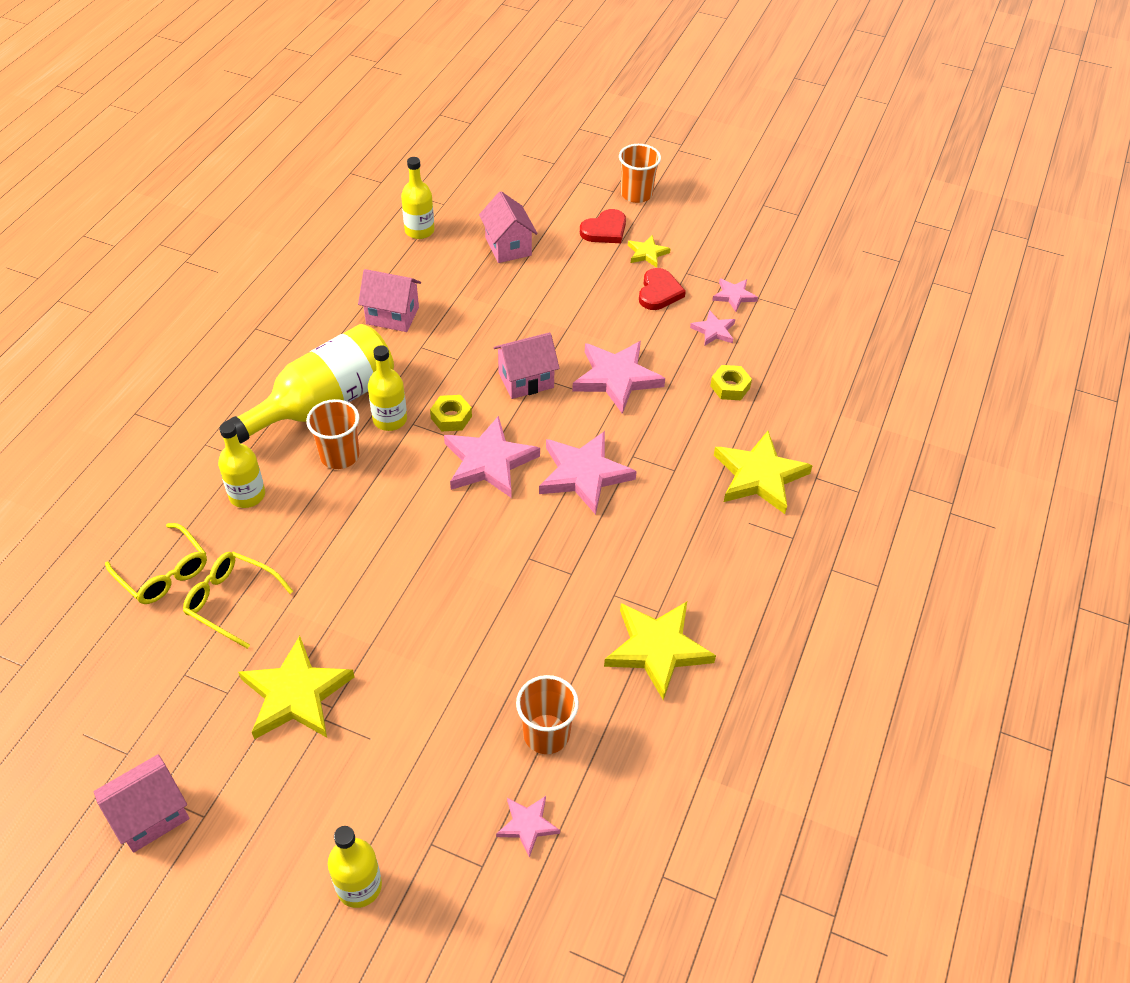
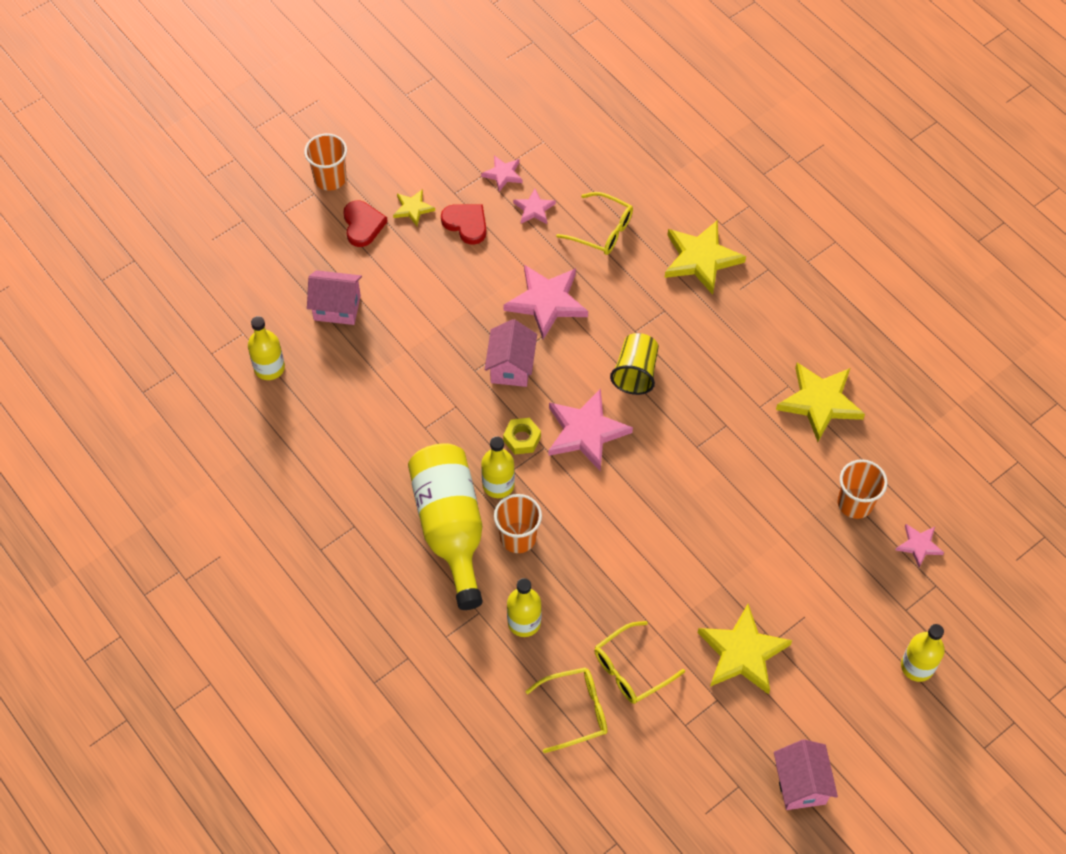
camera: 60 degrees left, 10 degrees up
(392, 316) = (372, 434): pink house -> none
(583, 474) = (635, 373): pink star -> yellow cup
(730, 387) = (601, 230): yellow nut -> yellow glasses

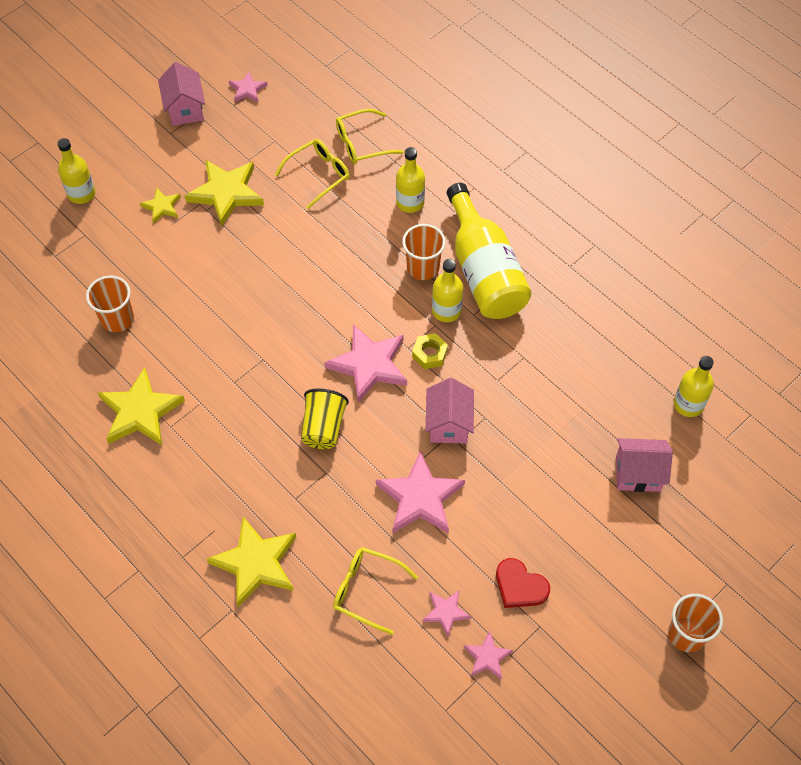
camera: 175 degrees right, 0 degrees up
(363, 225) = (634, 575): red heart -> none
(413, 208) = (583, 601): yellow star -> yellow star (162, 207)
(919, 545) = (64, 287): pink star -> pink star (247, 89)

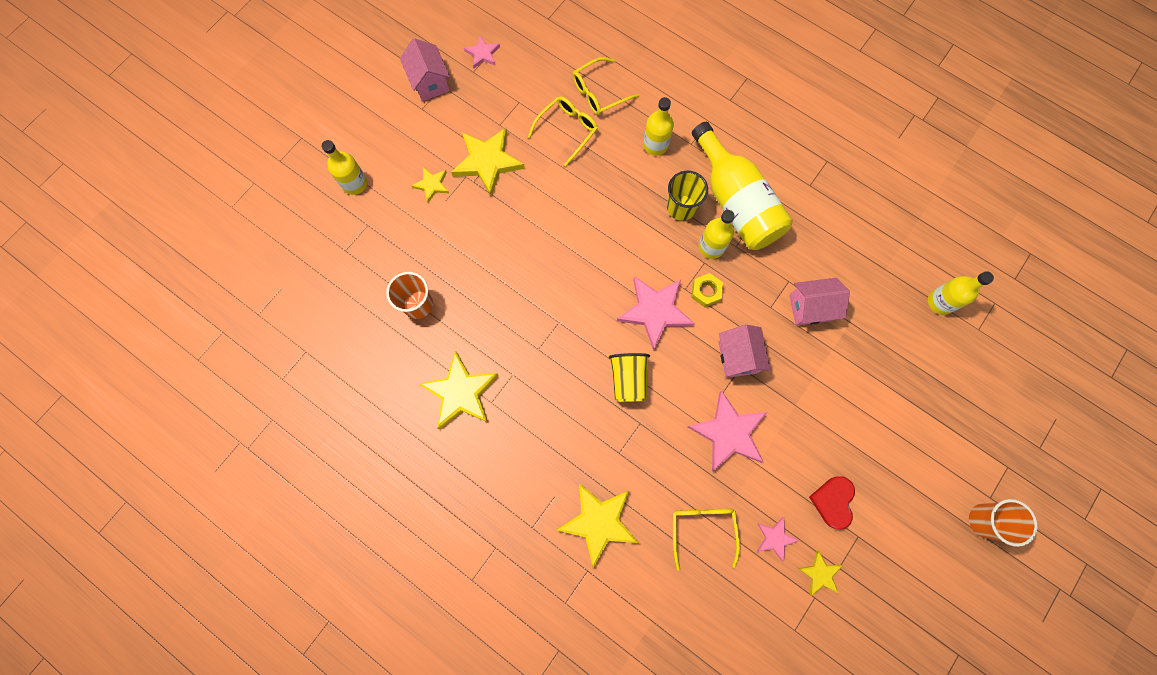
camera: 10 degrees left, 15 degrees up
(367, 590) = (702, 530): yellow glasses -> yellow glasses turned 75 degrees clockwise
(423, 267) = (681, 207): orange cup -> yellow cup
(487, 657) = (820, 574): pink star -> yellow star
(520, 586) = (833, 501): red heart -> red heart turned 75 degrees clockwise
(638, 473) = (911, 376): pink house -> pink house (810, 308)

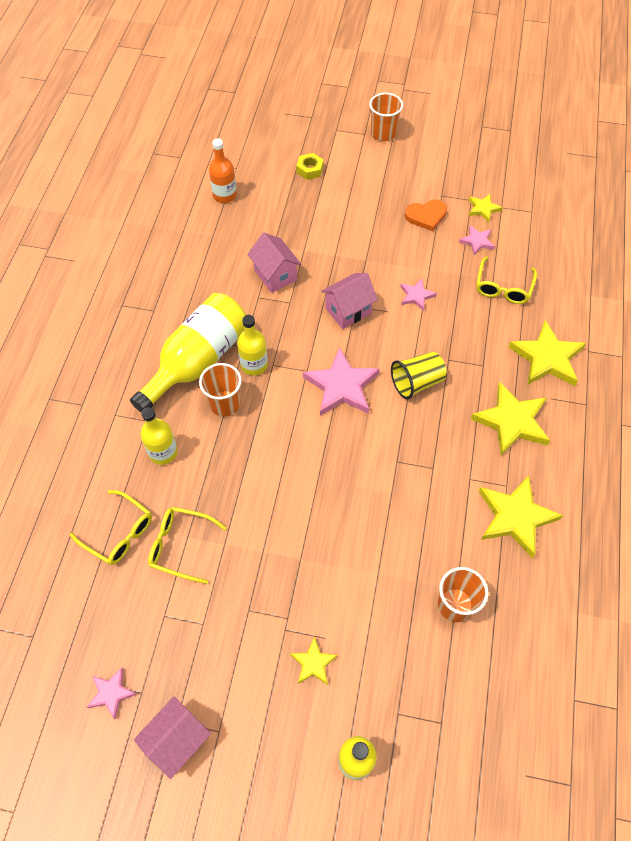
camera: 115 degrees left, 15 degrees down
(487, 162) = (256, 613): yellow star -> yellow star (512, 421)
(681, 207) = (224, 403): yellow cup -> orange cup
(702, 530) = (503, 287): yellow glasses -> yellow glasses turned 45 degrees counterclockwise
(706, 291) = (301, 354): yellow nut -> yellow nut (310, 169)
(728, 432) = (416, 296): pink star -> pink star, size x0.52
(833, 501) = (426, 216): red heart -> orange heart
(940, 302) = (225, 195): yellow bottle -> orange bottle

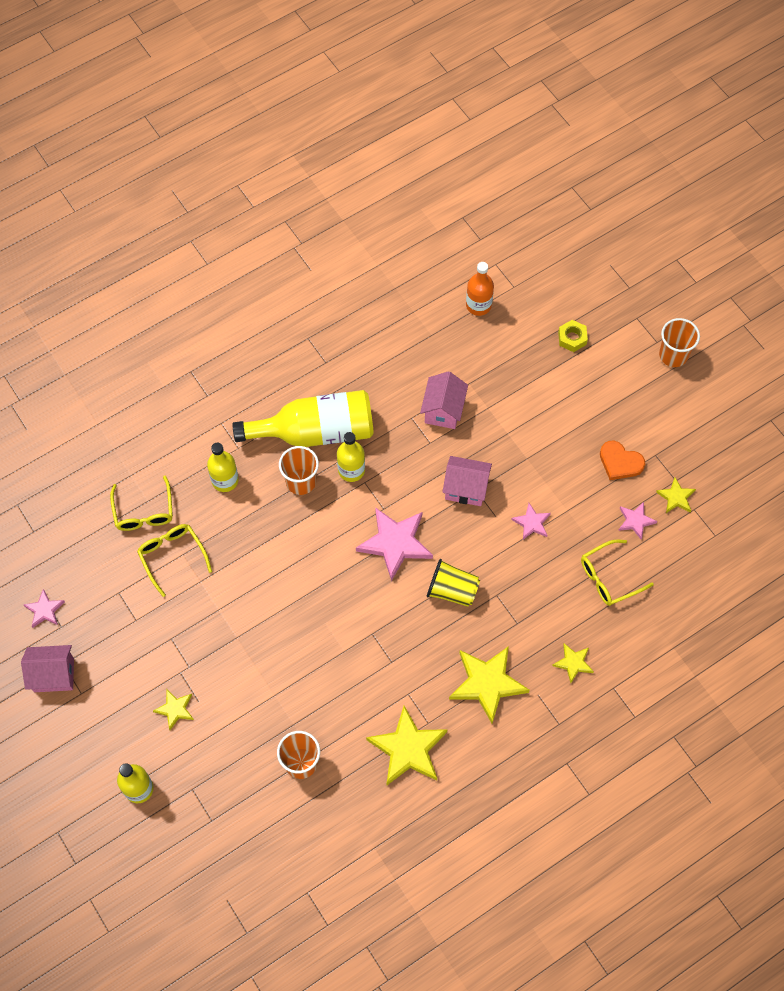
camera: 45 degrees right, 5 degrees up
(547, 358) = (573, 663): yellow star -> yellow star, size x0.52

